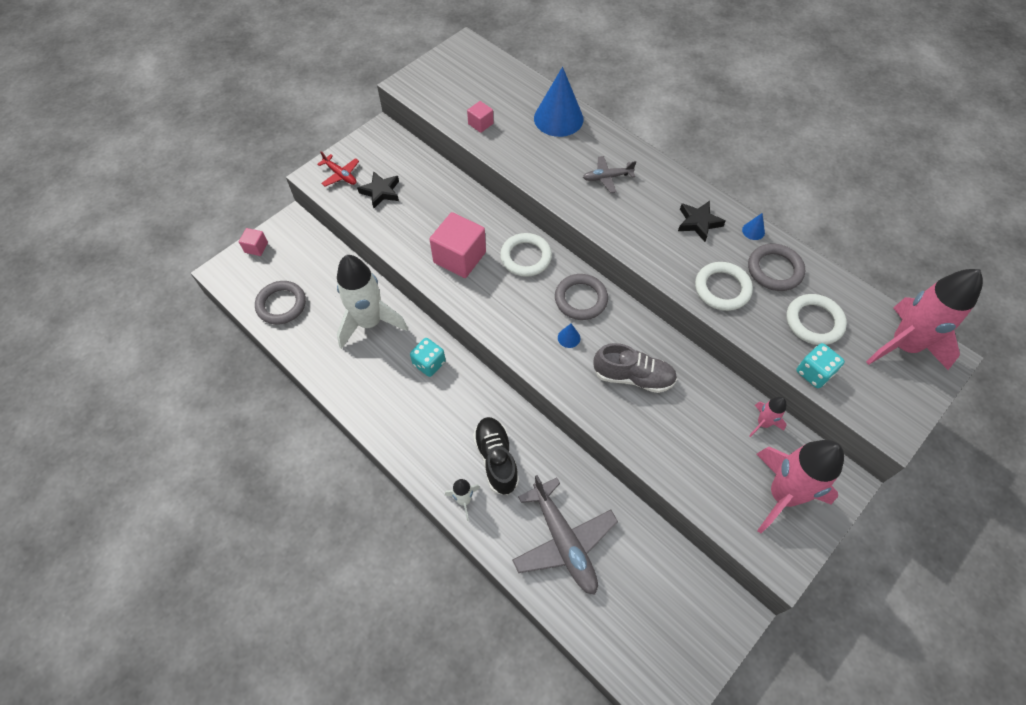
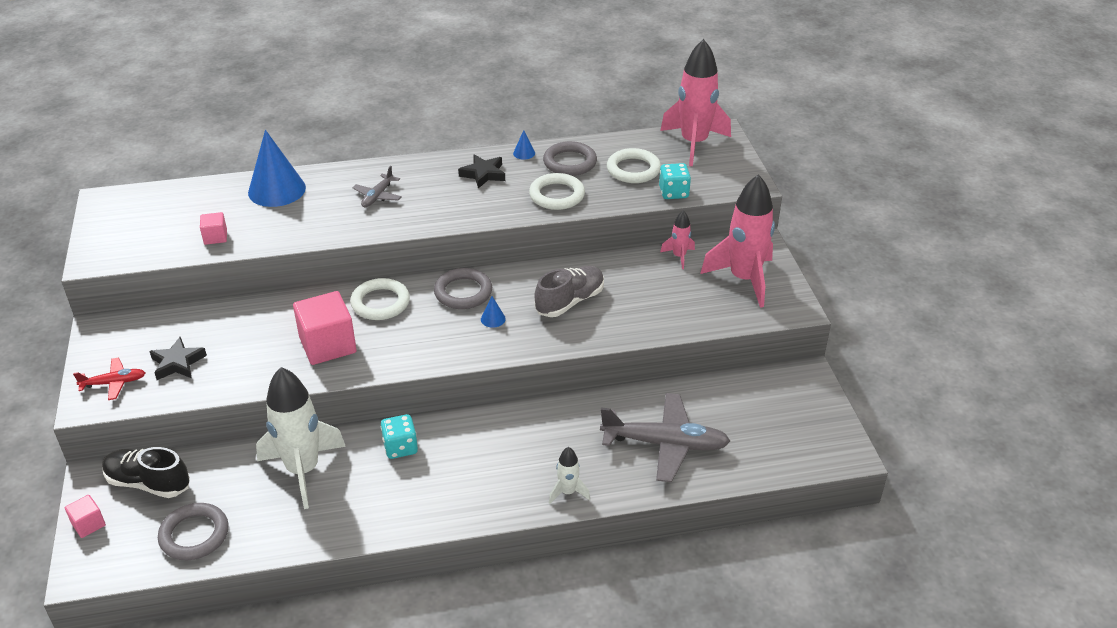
camera: 55 degrees left, 20 degrees down
(496, 459) = (548, 449): black shoe -> black shoe (148, 483)

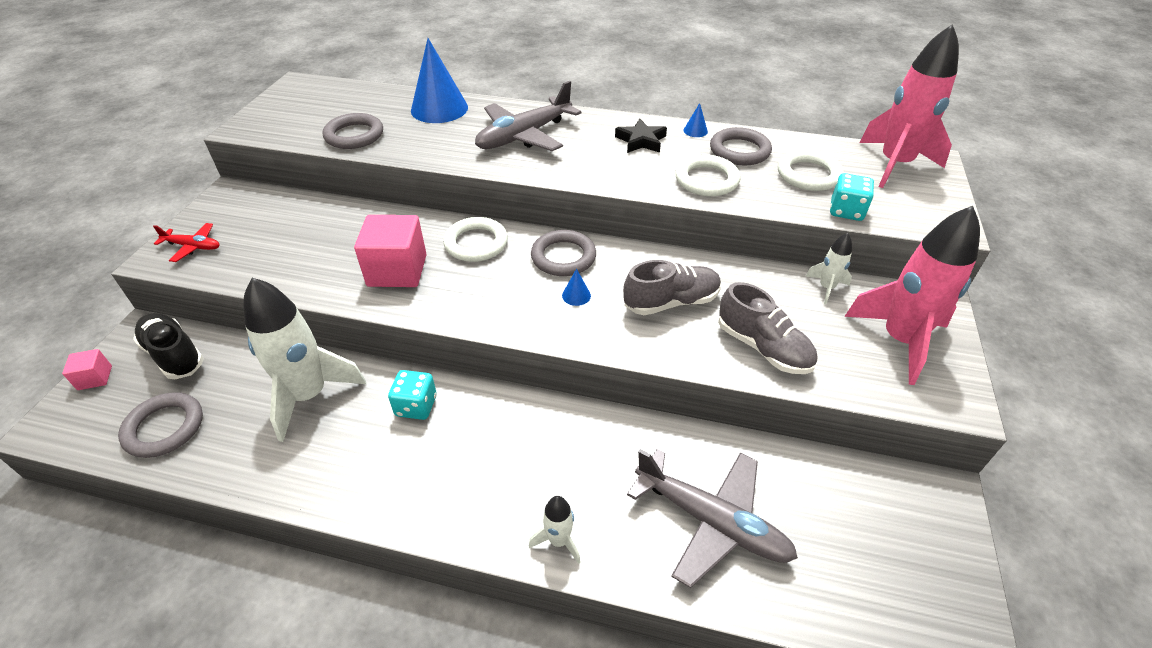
camera: 25 degrees right, 5 degrees up
(177, 363) = (258, 245): black star -> none
(215, 237) = (354, 135): pink cube -> grey ring
(378, 196) = (524, 136): grey plane -> grey plane, size x1.96
(653, 313) = (763, 347): none -> grey shoe
(679, 256) = (826, 288): pink rocket -> white rocket

